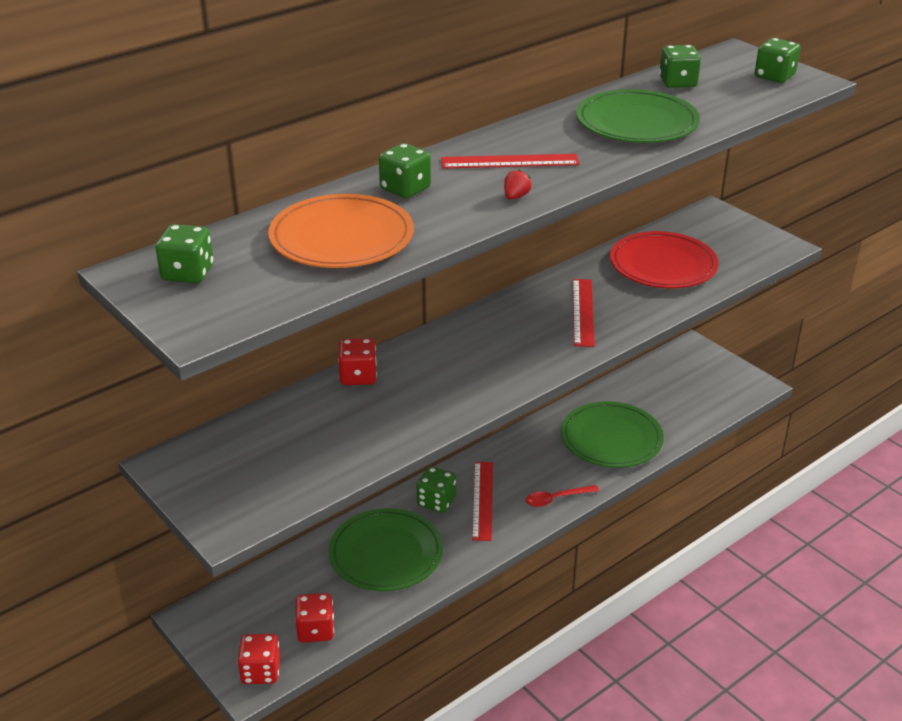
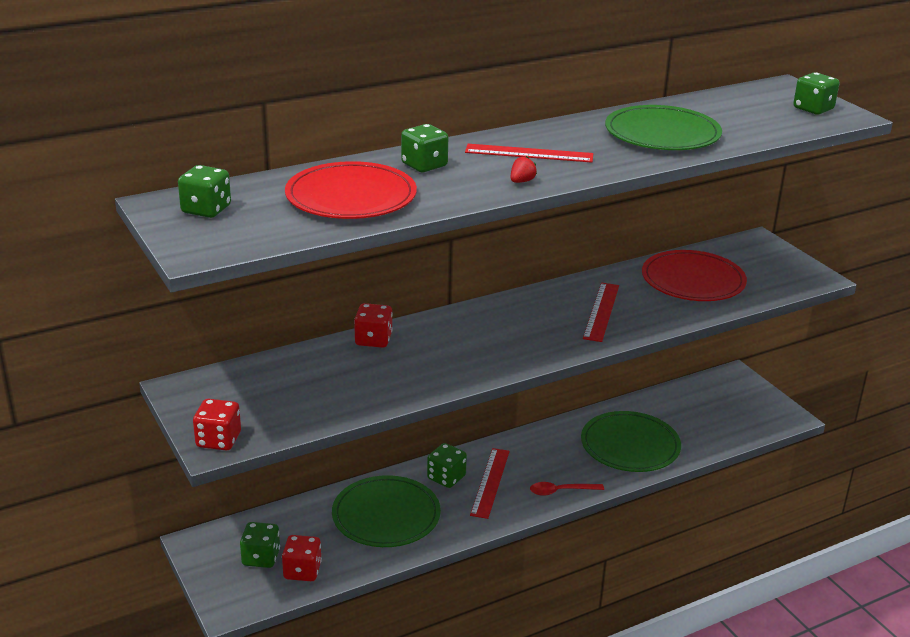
camera: 10 degrees right, 5 degrees down
(261, 671) = (242, 598): red dice -> red dice (218, 440)
(341, 237) = (351, 197): orange plate -> red plate
(678, 82) = (716, 105): green dice -> green dice (261, 557)

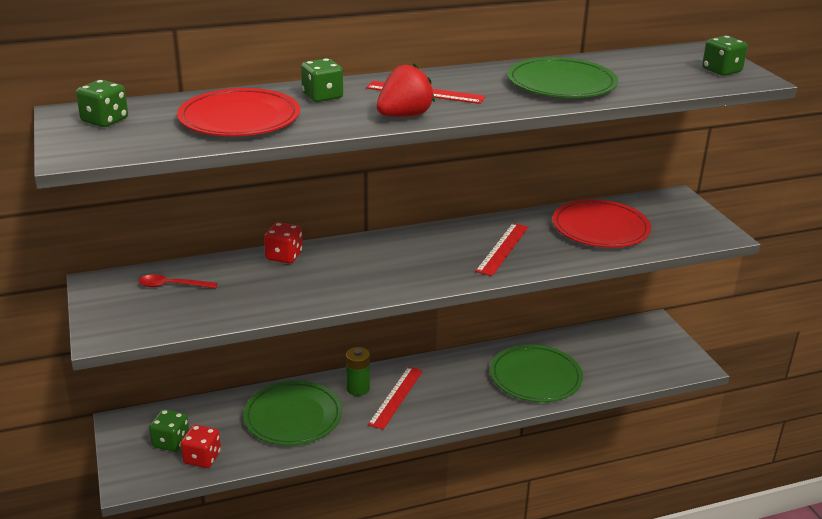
camera: 10 degrees right, 0 degrees up
(218, 440) = (109, 331): red dice -> none
(446, 477) = (358, 388): green dice -> green battery
(522, 181) = (404, 116): red strawberry -> red strawberry, size x2.14
(561, 491) = (458, 412): red spoon -> red spoon (172, 285)

